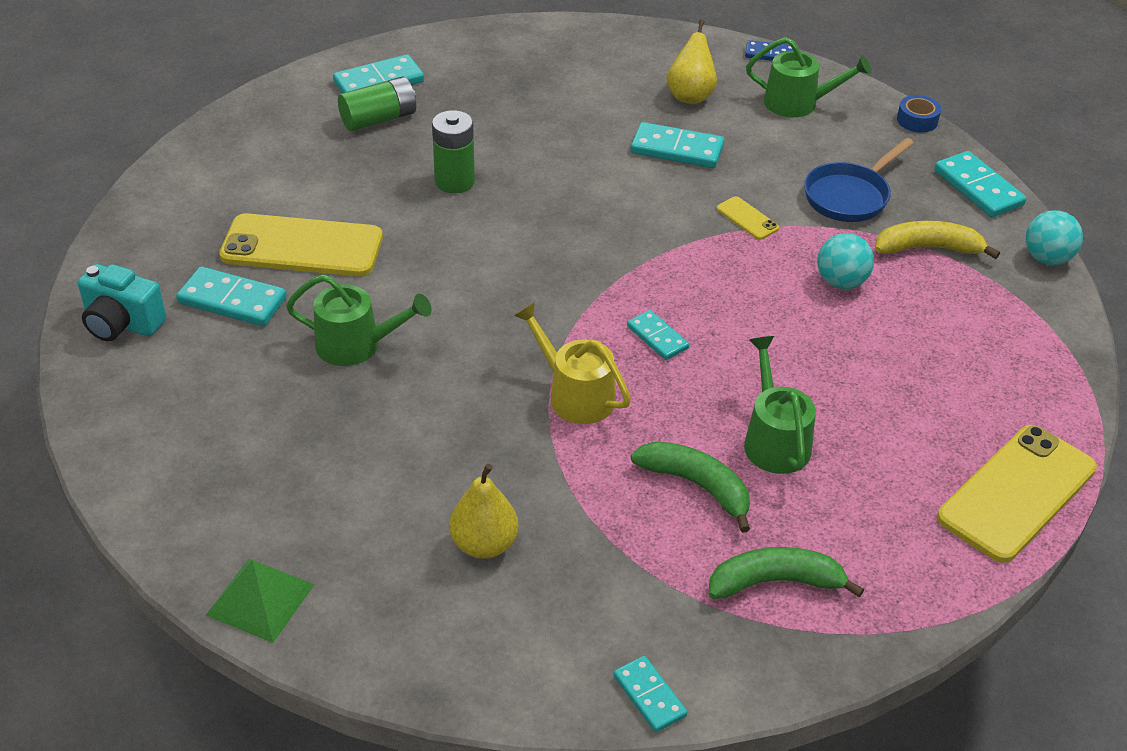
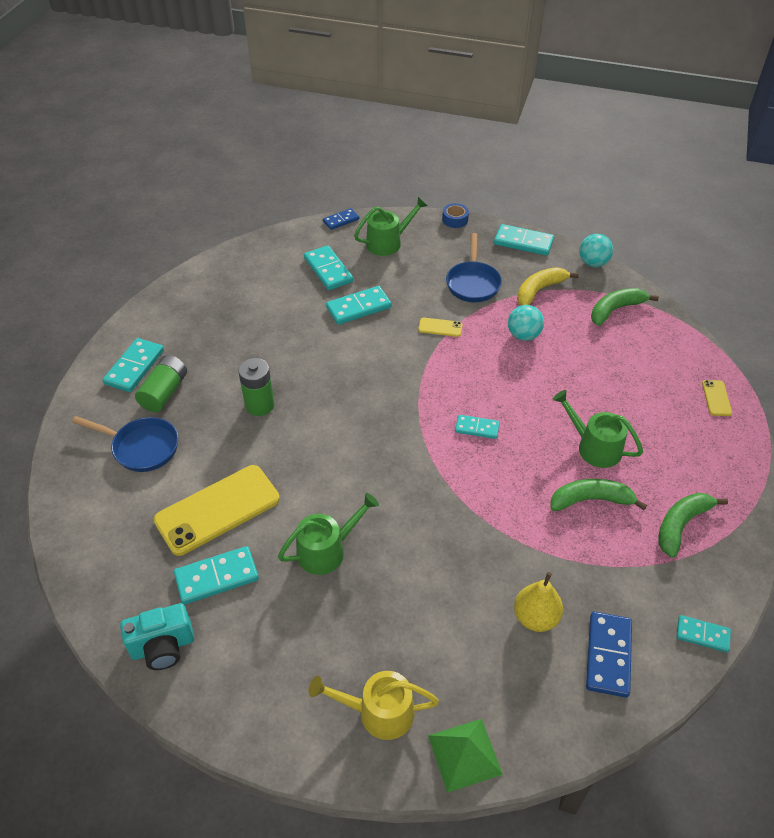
camera: 40 degrees left, 5 degrees up
(301, 154) = (141, 447): none -> blue pan
(515, 633) = (608, 655): none -> blue domino
(575, 395) = (476, 492): yellow watering can -> yellow watering can (378, 712)
(690, 96) = (328, 270): yellow pear -> turquoise domino
(1007, 323) = (615, 310): none -> green banana
(1017, 493) = (716, 398): yellow phone -> yellow phone, size x0.43

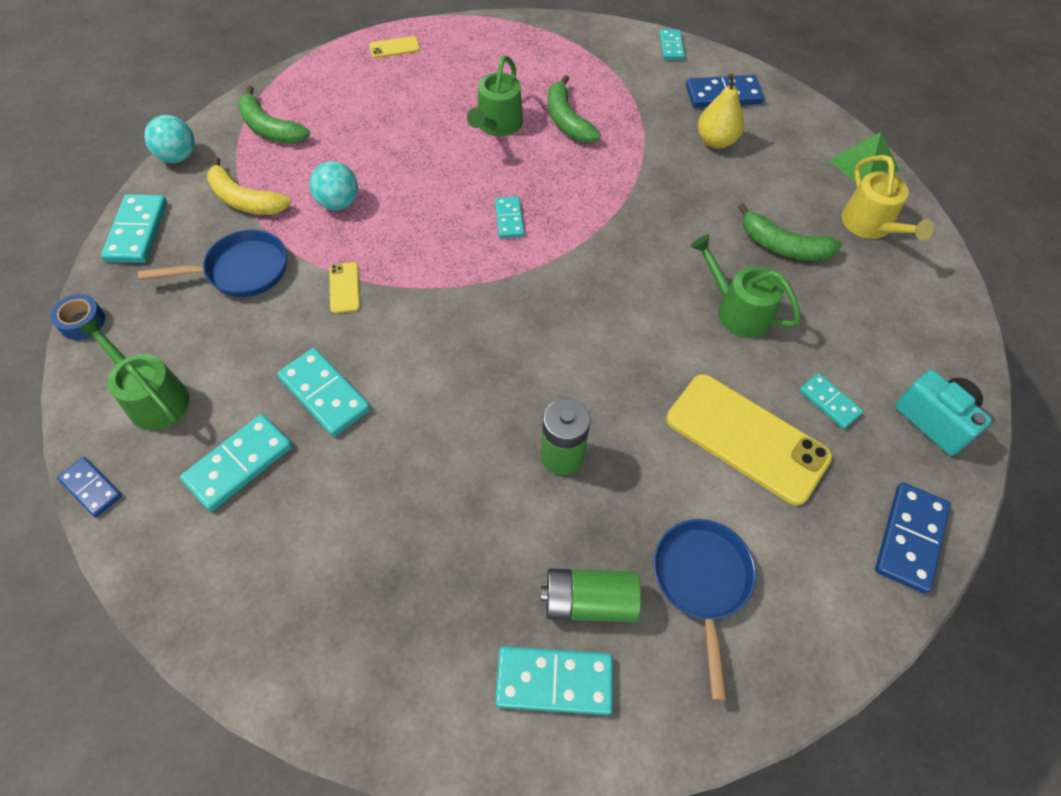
camera: 110 degrees left, 10 degrees up
(93, 576) = (910, 538): none -> blue domino
(217, 577) = (829, 402): turquoise domino -> turquoise domino, size x0.62
(681, 525) = (567, 63): green banana -> green banana (783, 246)

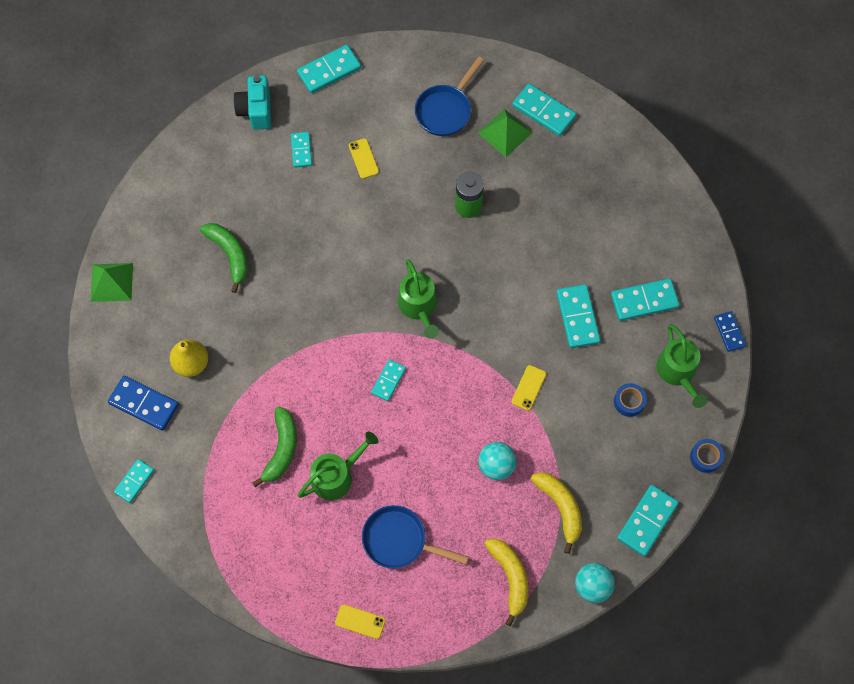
camera: 145 degrees left, 10 degrees up
(208, 333) = (629, 401): none -> blue tape
(241, 271) = (589, 441): blue pan -> blue pan (399, 540)
(270, 128) = (510, 577): green banana -> yellow banana
(589, 601) = (505, 132): green battery -> green pyramid
(738, 310) = (300, 230): green watering can -> green watering can (419, 306)
(746, 438) = (363, 158): yellow phone -> yellow phone, size x0.43
(870, 225) = (159, 236): yellow watering can -> none
(910, 538) = (329, 71): blue domino -> turquoise domino

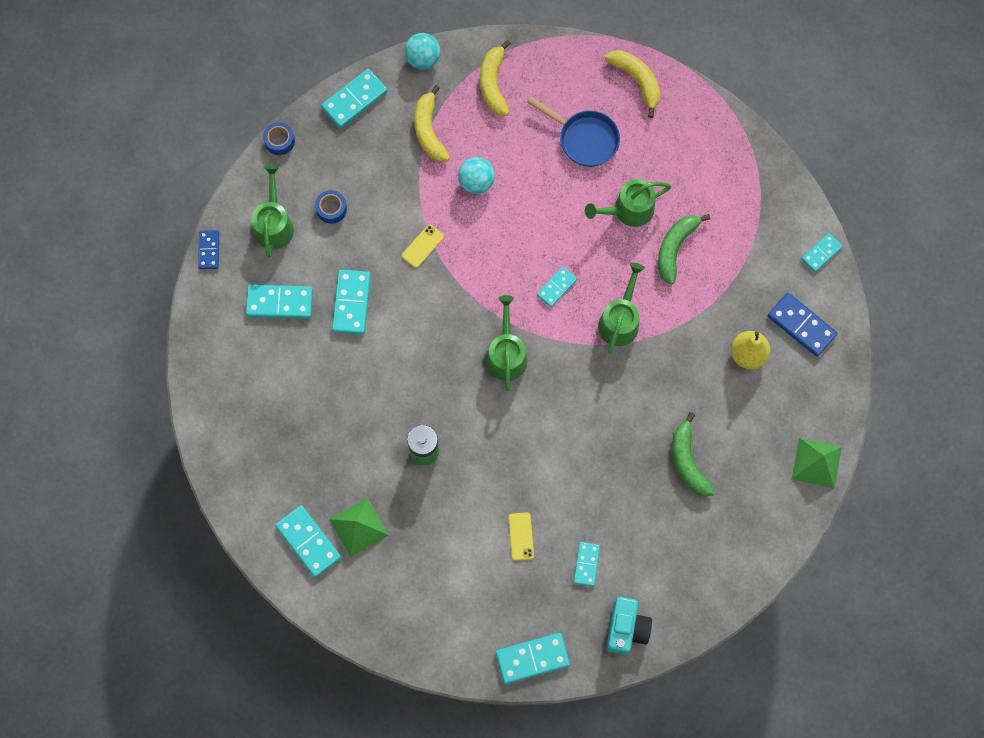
camera: 165 degrees left, 5 degrees up
(320, 364) = (620, 320): none -> green watering can
(360, 621) = (637, 81): yellow phone -> yellow banana
(445, 110) = (415, 572): blue pan -> none

